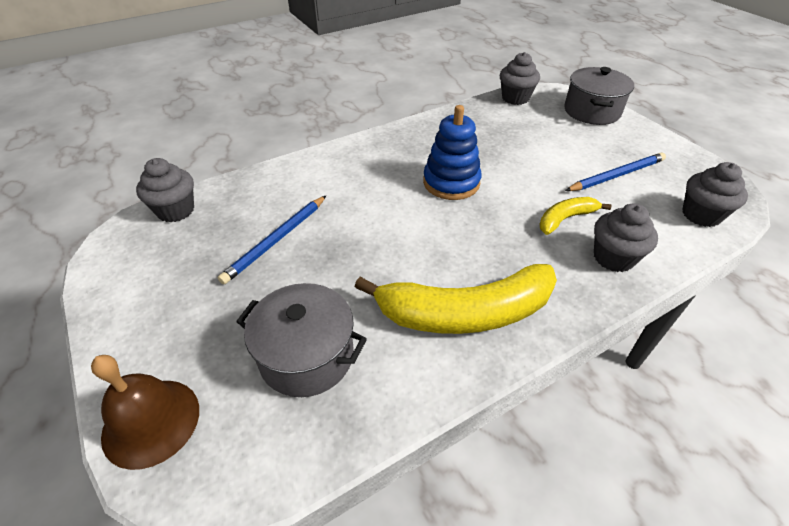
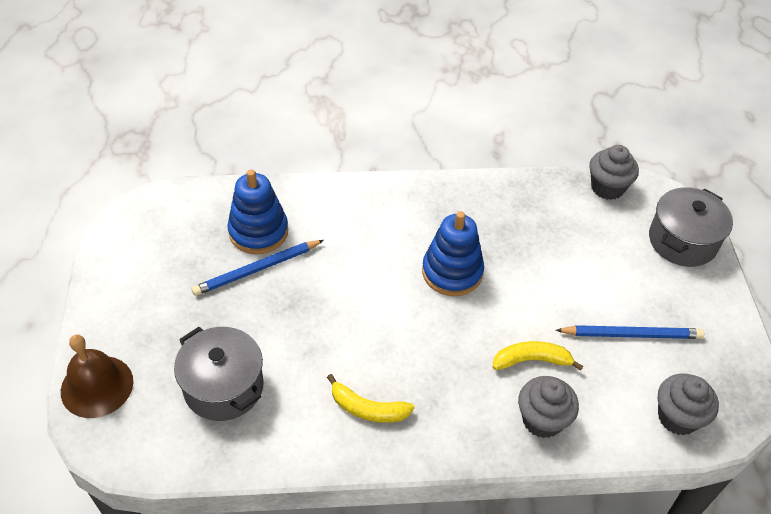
camera: 25 degrees right, 5 degrees up
(176, 210) = (191, 202): grey cupcake -> none
(259, 211) = (258, 231): none -> blue stacking toy
(465, 312) = (368, 408): yellow banana -> yellow banana, size x0.50

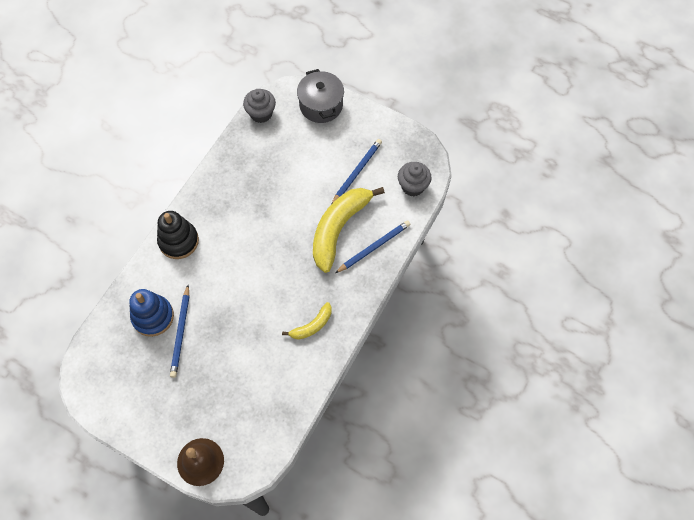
camera: 55 degrees left, 15 degrees up
(223, 387) = (248, 392): grey pot -> none
(372, 202) = (178, 241): none -> black stacking toy
(452, 272) = (258, 230): blue stacking toy -> none
(532, 360) = (339, 229): yellow banana -> yellow banana, size x2.00
(542, 420) = (374, 247): grey cupcake -> blue pencil

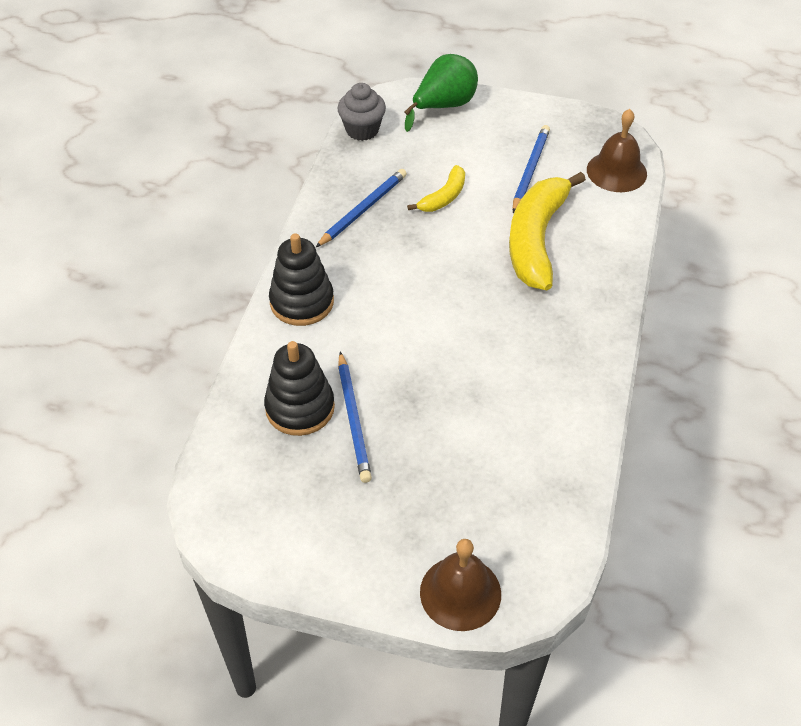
camera: 15 degrees left, 15 degrees down
(153, 317) = (300, 408): blue stacking toy -> black stacking toy
(312, 325) = (554, 366): yellow banana -> yellow banana (443, 197)
(321, 105) = (443, 106): grey pot -> green pear
(374, 247) = (597, 251): blue pencil -> blue pencil (363, 210)
(413, 186) = (616, 171): grey cupcake -> brown bell

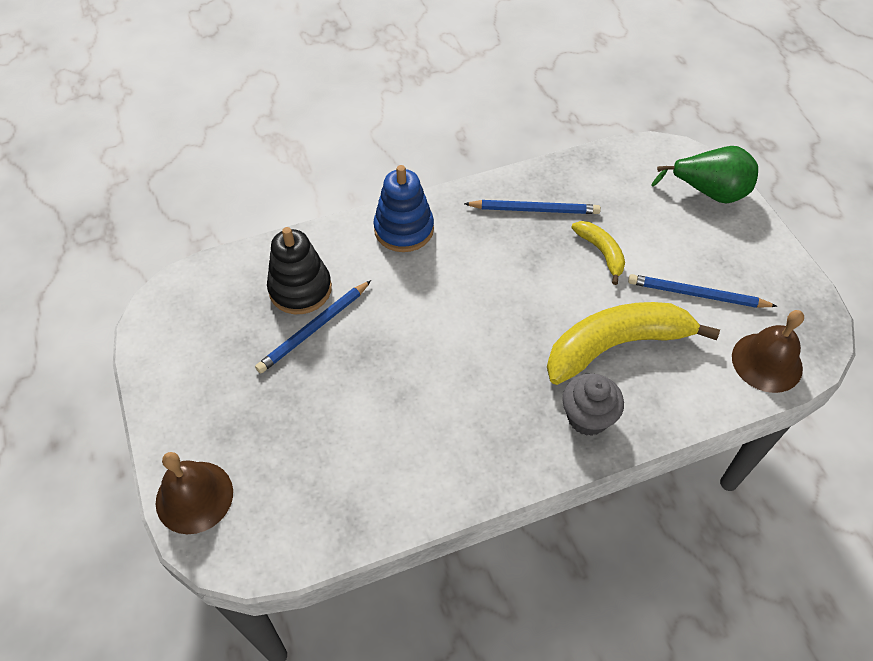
camera: 55 degrees right, 5 degrees up
(302, 302) = (404, 229): black stacking toy -> blue stacking toy
(362, 130) = (622, 158): grey cupcake -> grey cupcake (587, 417)
(443, 197) = (601, 252): yellow banana -> yellow banana turned 120 degrees counterclockwise
(530, 170) = (697, 295): blue pencil -> blue pencil turned 150 degrees counterclockwise

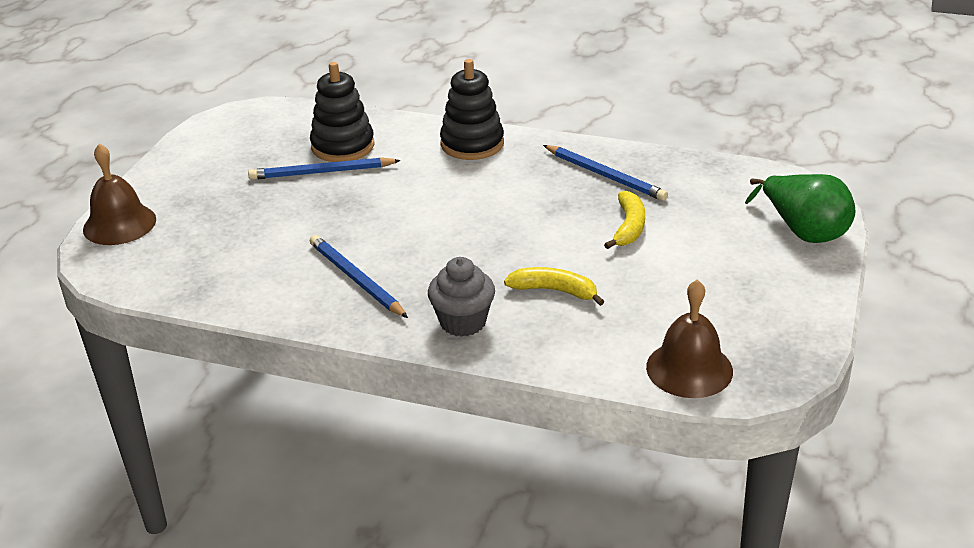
camera: 40 degrees right, 20 degrees down
(404, 229) = (472, 144): blue stacking toy -> black stacking toy
(616, 346) = (554, 291): yellow banana -> yellow banana, size x0.50
(697, 295) = (684, 293): blue pencil -> blue pencil (356, 279)

